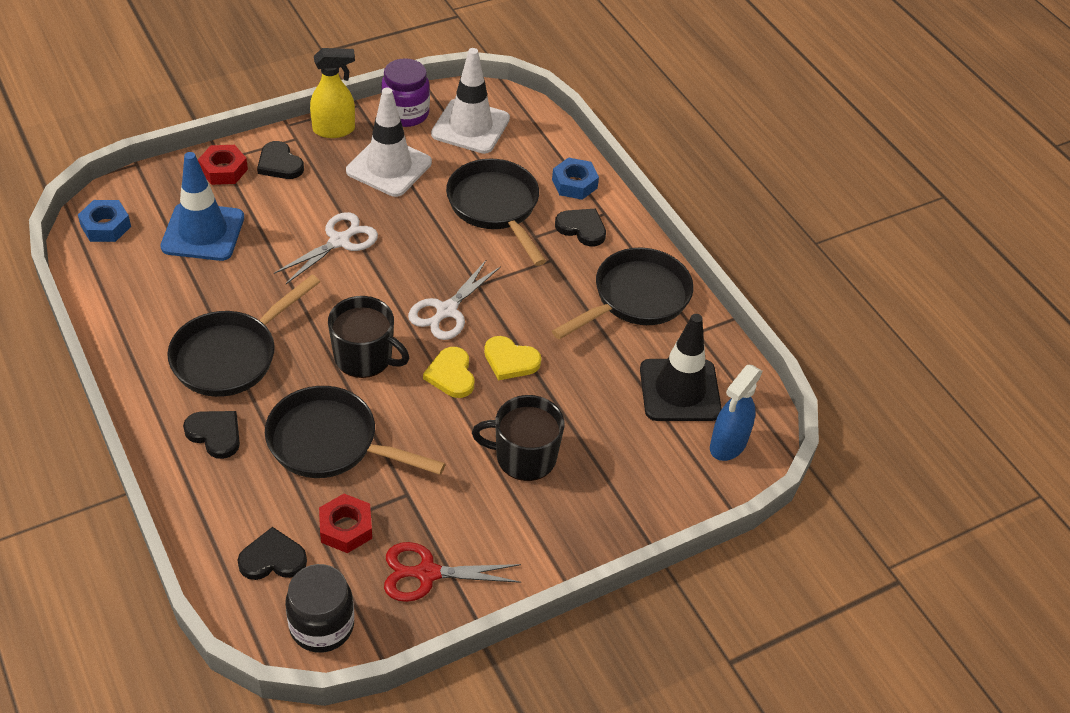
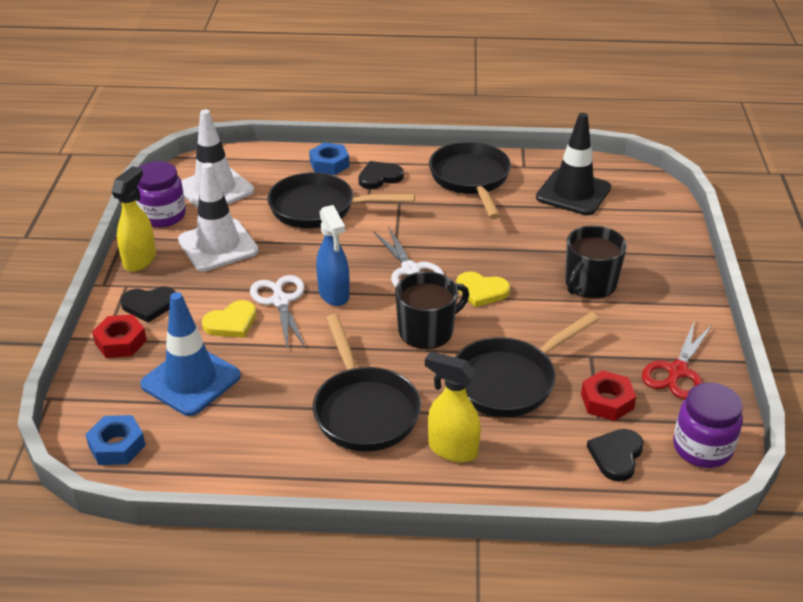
camera: 55 degrees left, 10 degrees down
(215, 434) = (452, 449): black heart -> yellow spray bottle
(322, 626) = (702, 448): black jar -> purple jar
(510, 360) = (488, 257): yellow heart -> yellow heart (231, 322)
(727, 445) = (636, 191): blue spray bottle -> blue spray bottle (334, 294)

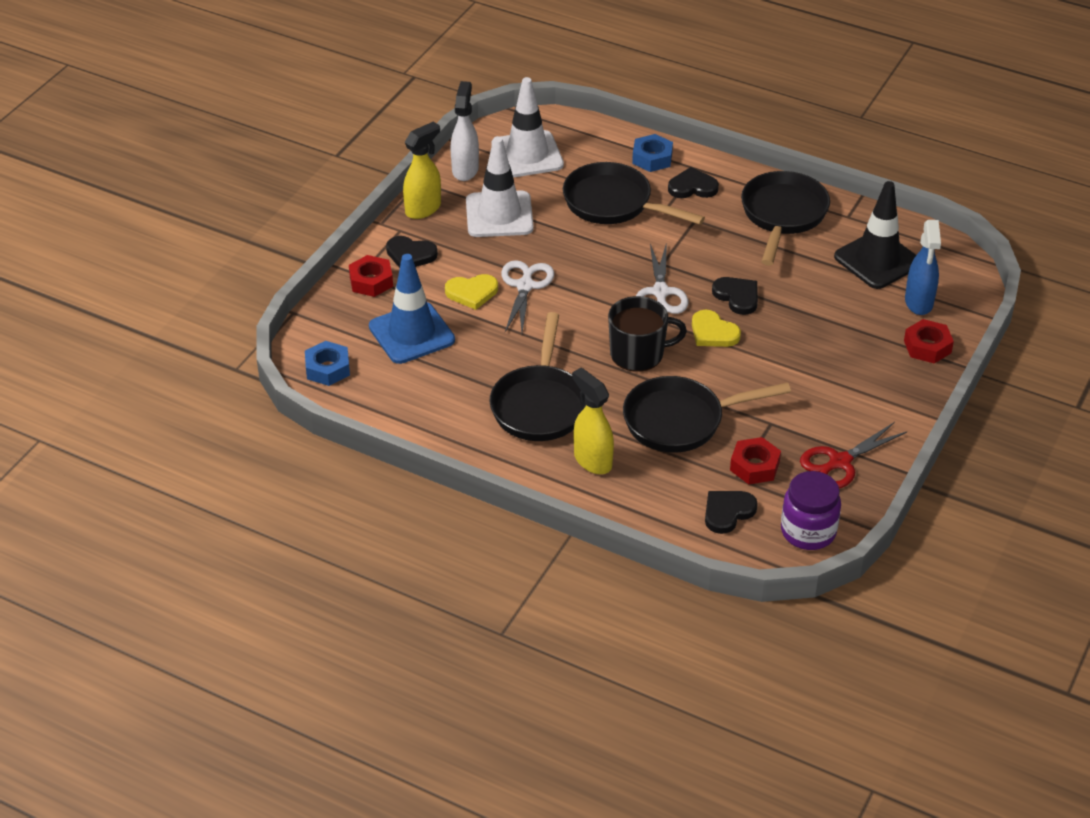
camera: 25 degrees right, 5 degrees up
(163, 216) = (465, 169): purple jar -> white spray bottle
(334, 294) = (576, 294): blue spray bottle -> blue spray bottle (919, 302)
(480, 254) = (737, 296): none -> black heart
(589, 283) = (822, 357): black mug -> none
(667, 249) = (927, 346): none -> red nut

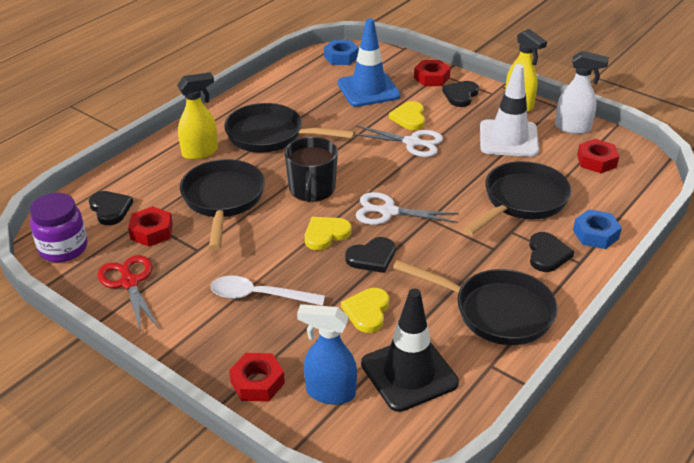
camera: 100 degrees right, 5 degrees down
(527, 155) = (596, 161): white traffic cone -> red nut
(814, 291) = (367, 311): none -> yellow heart
(821, 365) = (259, 296): none -> white spoon

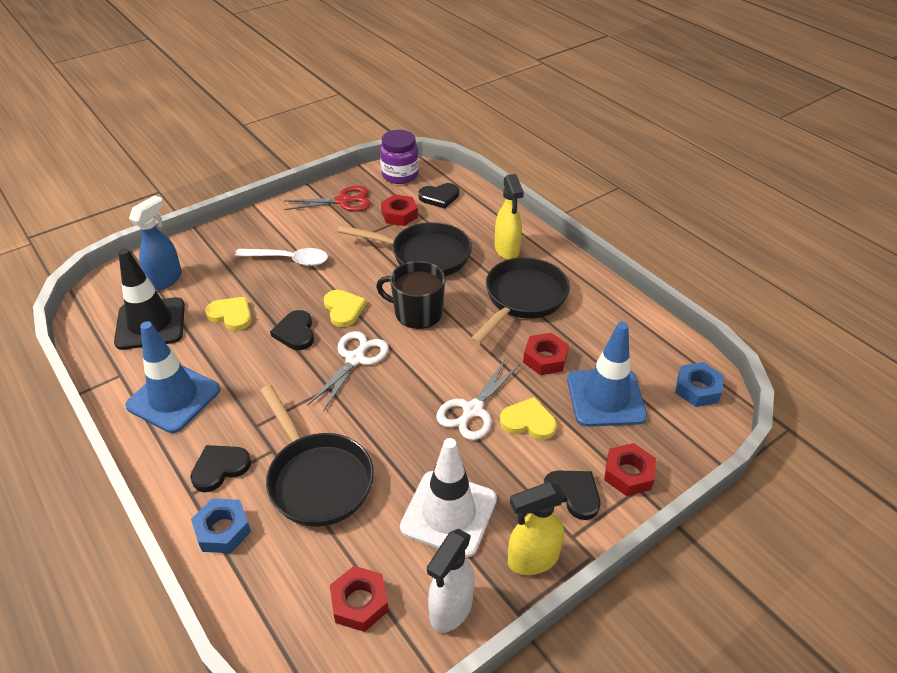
camera: 105 degrees right, 5 degrees up
(257, 382) = (202, 247): red nut -> red nut (545, 358)
(259, 296) = (289, 260): white spoon -> white spoon turned 75 degrees clockwise
(496, 311) = (173, 398): black pan -> blue traffic cone
(547, 254) = (220, 468): black heart -> black heart turned 120 degrees clockwise

